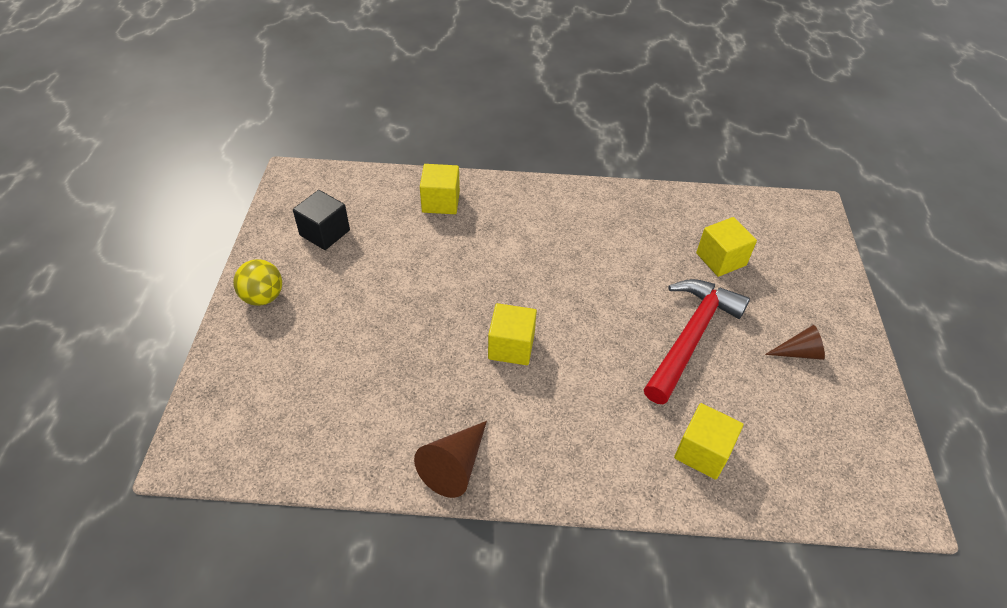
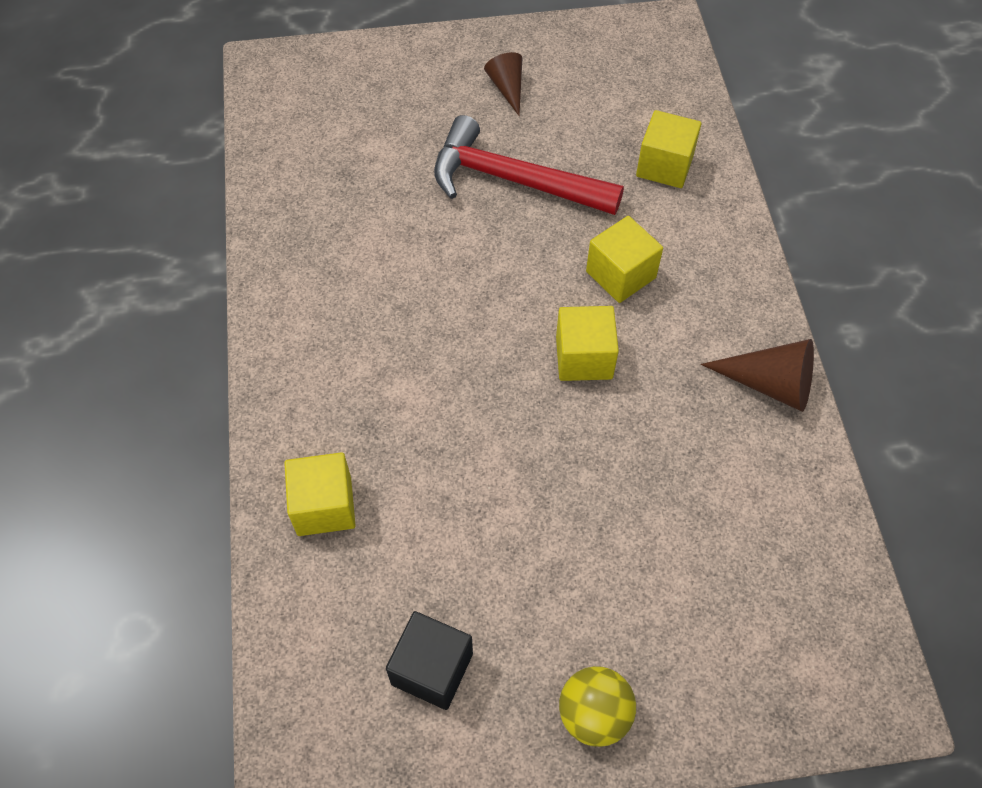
camera: 100 degrees left, 10 degrees up
(721, 259) = (377, 155): yellow cube -> yellow cube (620, 275)

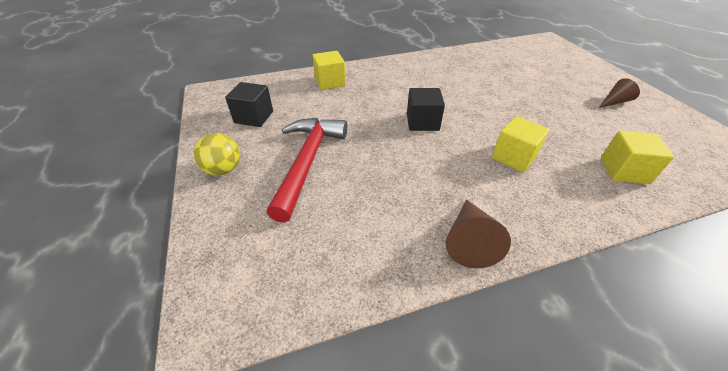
camera: 80 degrees right, 15 degrees down
(510, 368) = (422, 122): none -> black cube
(513, 180) = (549, 110): red hammer -> red hammer (307, 162)
(584, 357) = (443, 147): yellow cube -> none

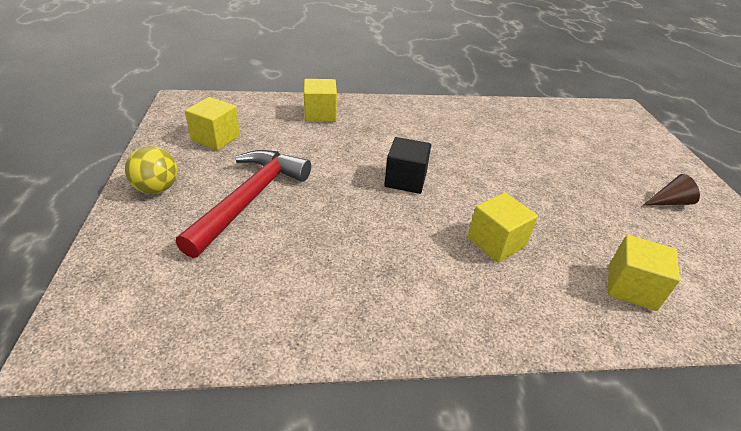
camera: 10 degrees right, 5 degrees down
(254, 117) = (216, 138): black cube -> yellow cube
(469, 240) = (389, 324): brown cone -> none

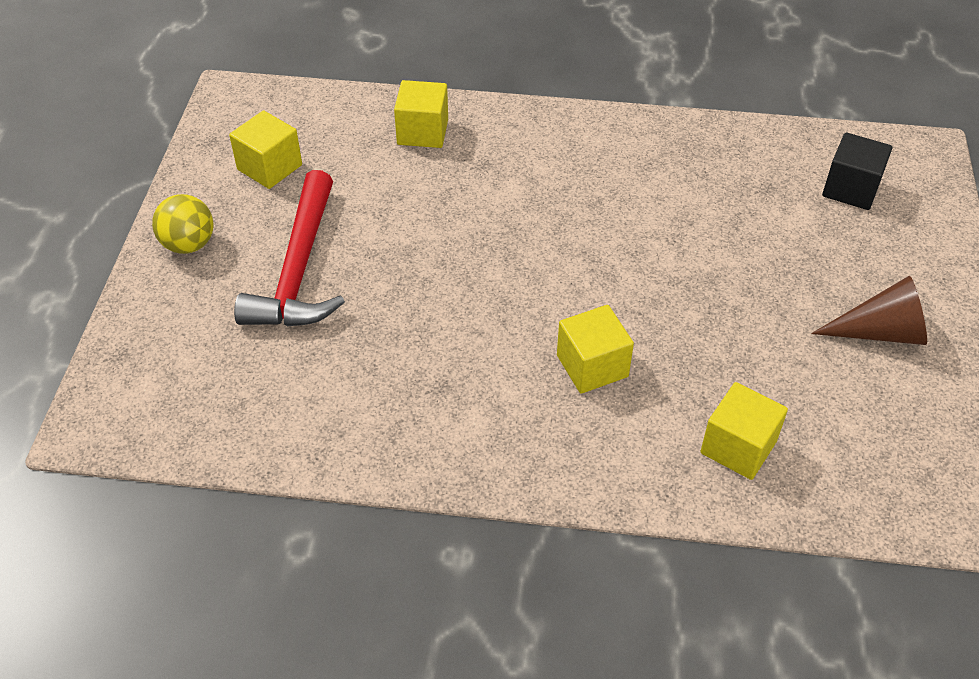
camera: 15 degrees right, 10 degrees up
(250, 199) = (299, 270): red hammer -> red hammer turned 150 degrees clockwise
(405, 180) = (508, 259): black cube -> black cube (851, 189)
(669, 202) = (880, 332): brown cone -> brown cone, size x1.51

